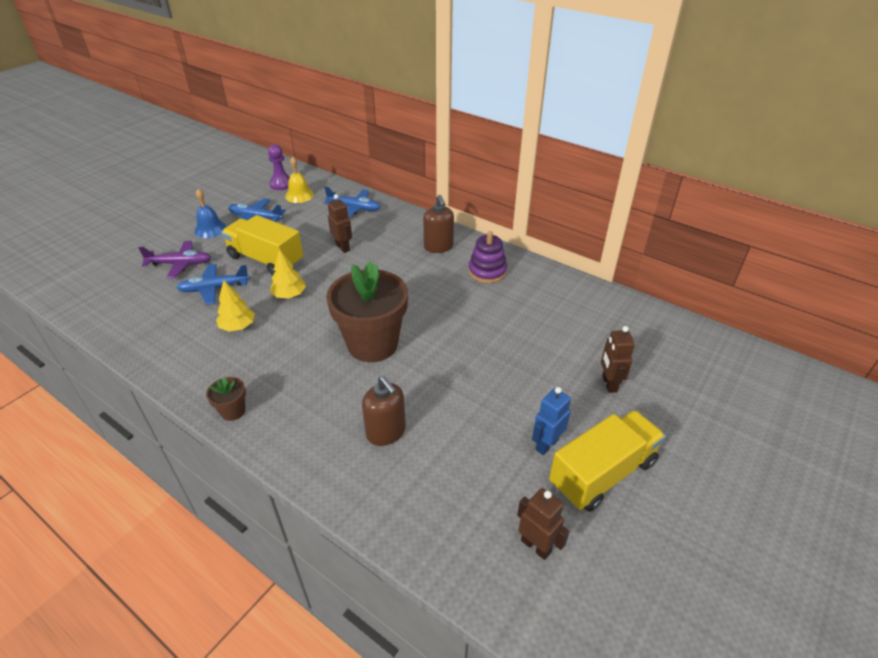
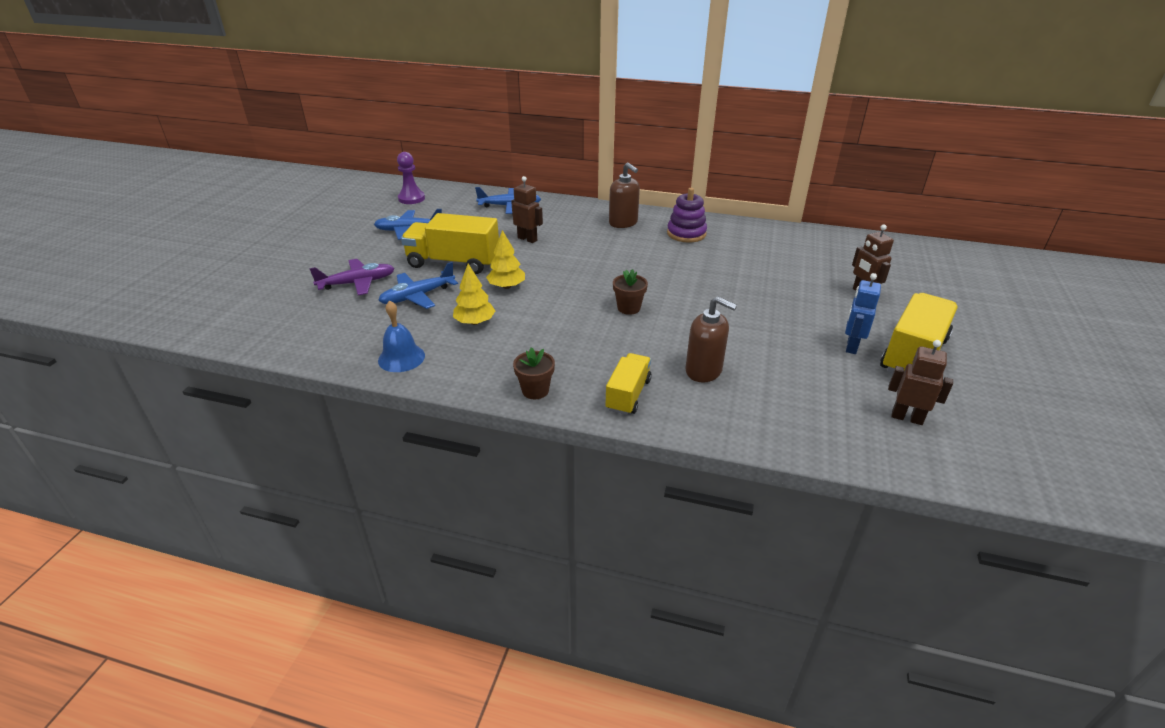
camera: 20 degrees left, 5 degrees down
(210, 229) = (364, 248): blue bell -> blue bell (401, 358)
(299, 195) = (440, 205): yellow bell -> none
(302, 439) = (628, 395): none -> yellow truck
(372, 344) = (628, 308): brown flower pot -> brown flower pot, size x0.43

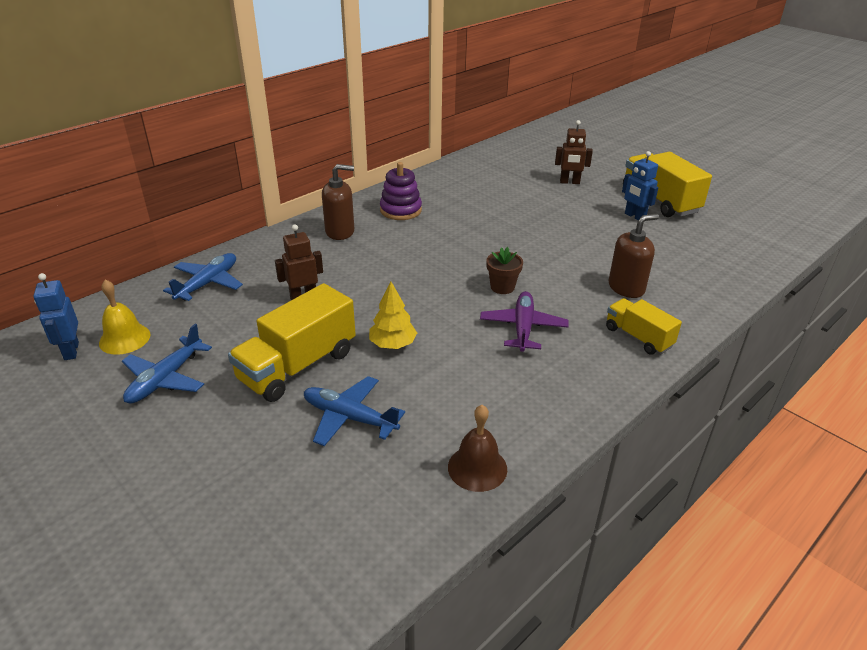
camera: 60 degrees left, 0 degrees up
(357, 283) = (260, 464): purple plane -> purple plane (523, 328)
(401, 358) = (477, 468): blue bell -> brown bell
(411, 198) = (71, 351): purple pawn -> blue robot
(417, 296) = (349, 417): blue plane -> blue plane turned 120 degrees clockwise
(434, 206) = (124, 338): none -> yellow bell
(475, 322) = (447, 389): yellow tree -> none
(535, 390) = (601, 387): brown flower pot -> none
(907, 418) = (728, 234): brown robot -> none

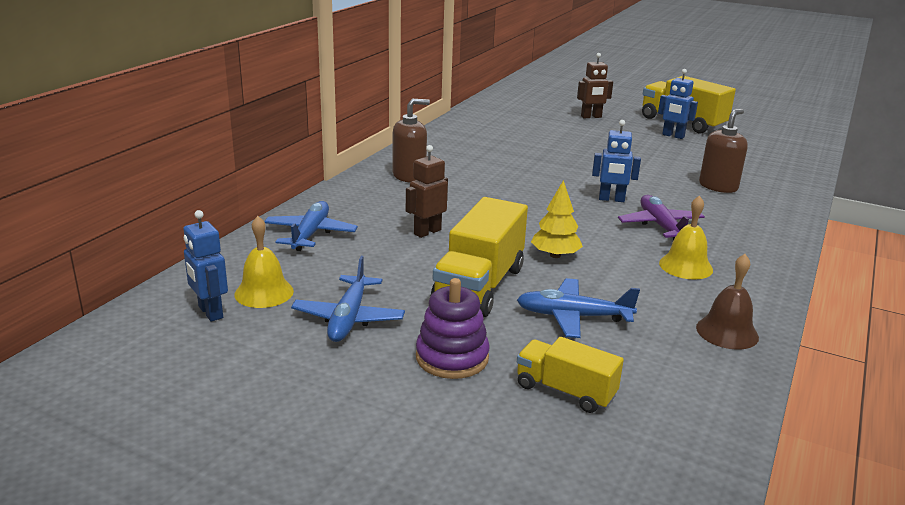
camera: 20 degrees left, 10 degrees down
(400, 210) = (453, 153): purple stacking toy -> purple stacking toy (452, 357)
(502, 287) = (611, 199): brown flower pot -> blue robot
(505, 381) = (685, 266): none -> yellow bell
(638, 337) = (763, 219): yellow truck -> yellow truck (565, 391)

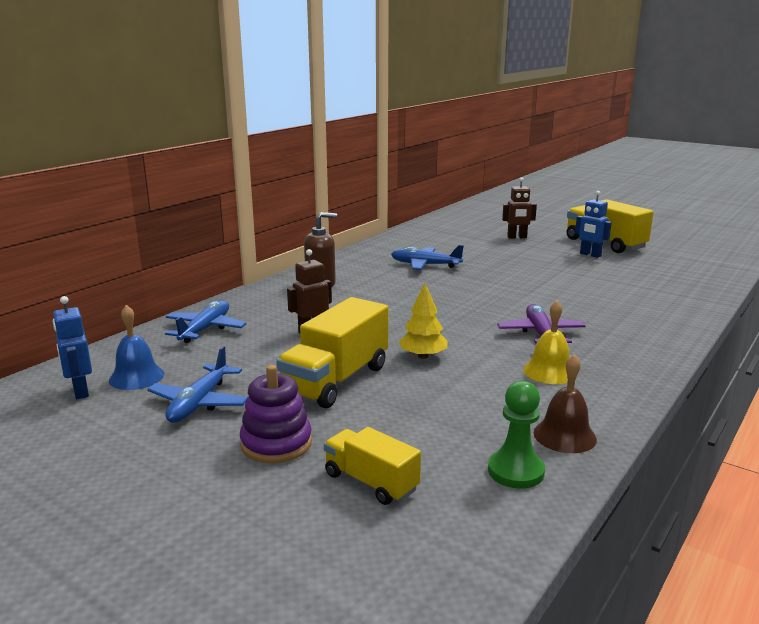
camera: 10 degrees right, 5 degrees down
(264, 292) = (136, 377): yellow bell -> blue bell
(573, 316) = (413, 412): blue plane -> blue plane (425, 265)
(611, 199) = (502, 309): blue robot -> none
(697, 371) = (515, 471): none -> green pawn
(718, 186) = (616, 300): brown soap dispenser -> none

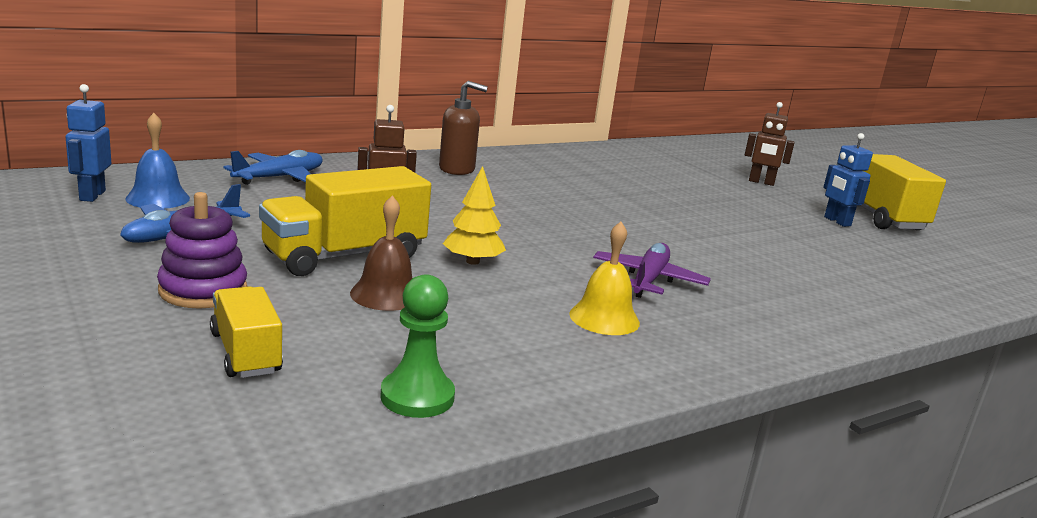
camera: 20 degrees right, 0 degrees up
(425, 265) = (603, 181): blue plane -> none
(564, 435) = (528, 383): brown bell -> brown bell (386, 294)

